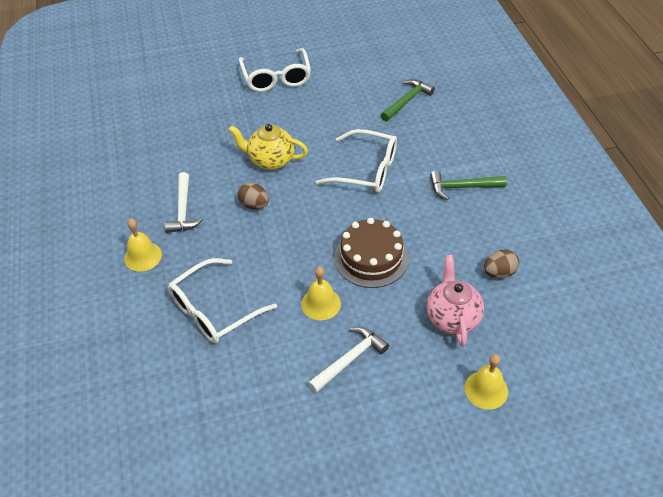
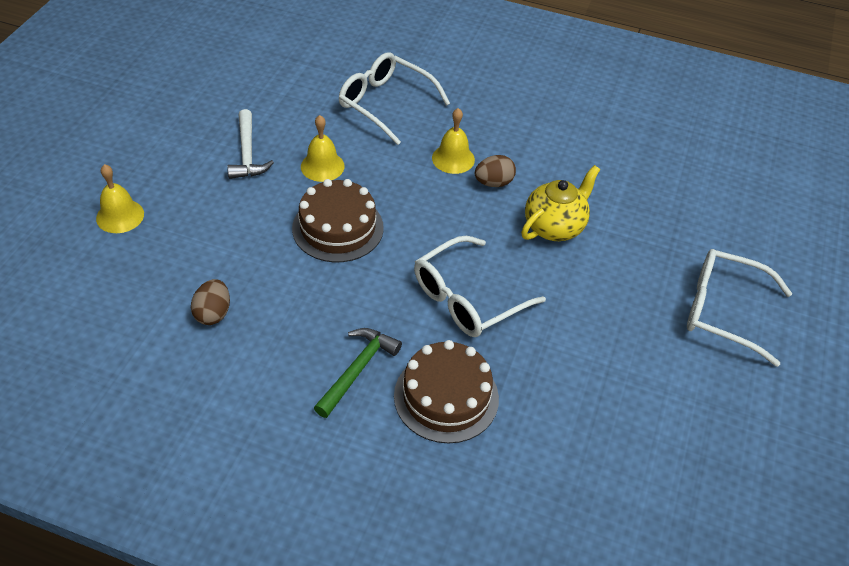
camera: 120 degrees right, 0 degrees up
(143, 256) = (491, 89): yellow bell -> yellow bell (453, 158)
(183, 210) = (531, 134): white hammer -> none
(214, 310) = (385, 103): white glasses -> white glasses turned 45 degrees counterclockwise
(407, 101) = (569, 424): green hammer -> none
(440, 147) = (446, 397): none -> brown cake
(452, 318) = (208, 241): pink teapot -> none

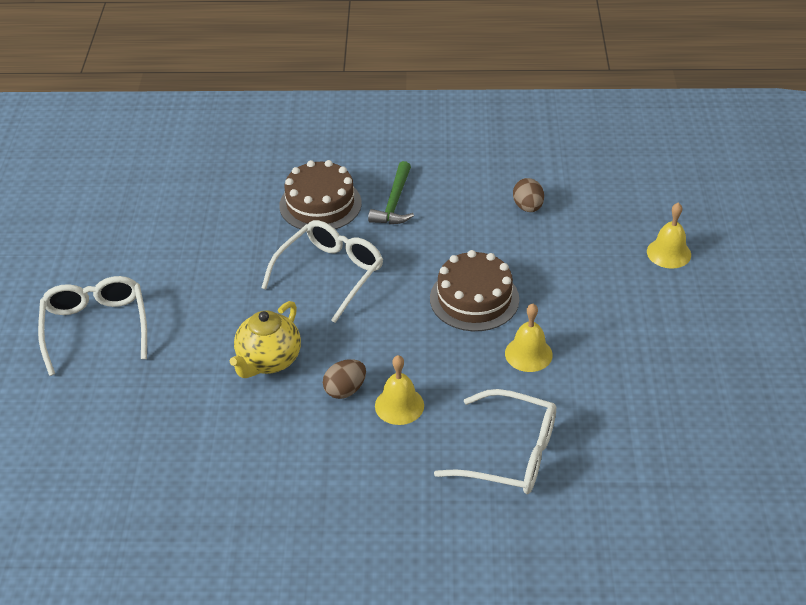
camera: 165 degrees right, 5 degrees down
(247, 153) = (611, 344): white hammer -> none
(723, 311) = (96, 328): white glasses -> white glasses turned 105 degrees counterclockwise

